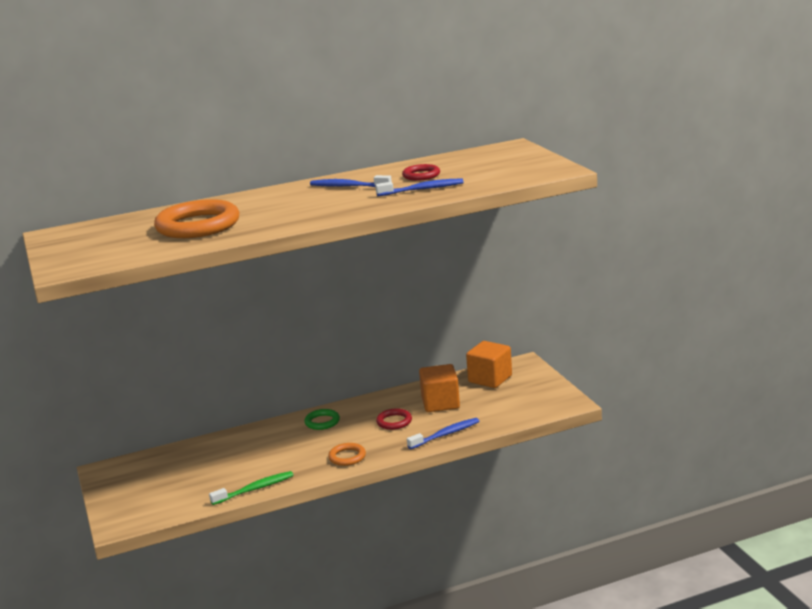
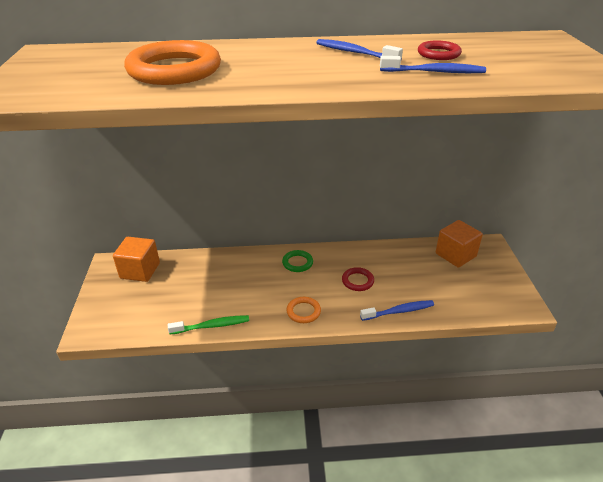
camera: 15 degrees right, 15 degrees up
(440, 403) = (404, 271): orange cube -> orange cube (140, 270)

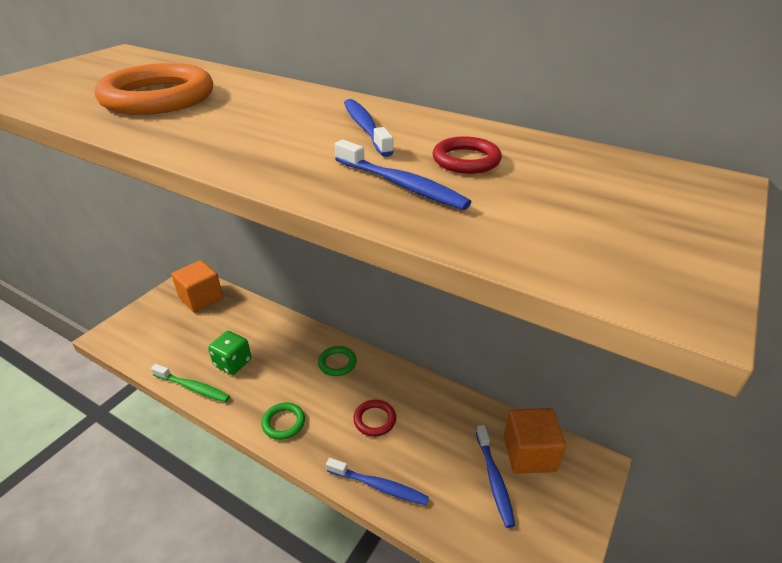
camera: 35 degrees right, 0 degrees up
(223, 297) = (233, 363): none -> green dice
(303, 311) = (283, 423): orange ring -> green ring
(452, 276) = (494, 479): none -> blue toothbrush

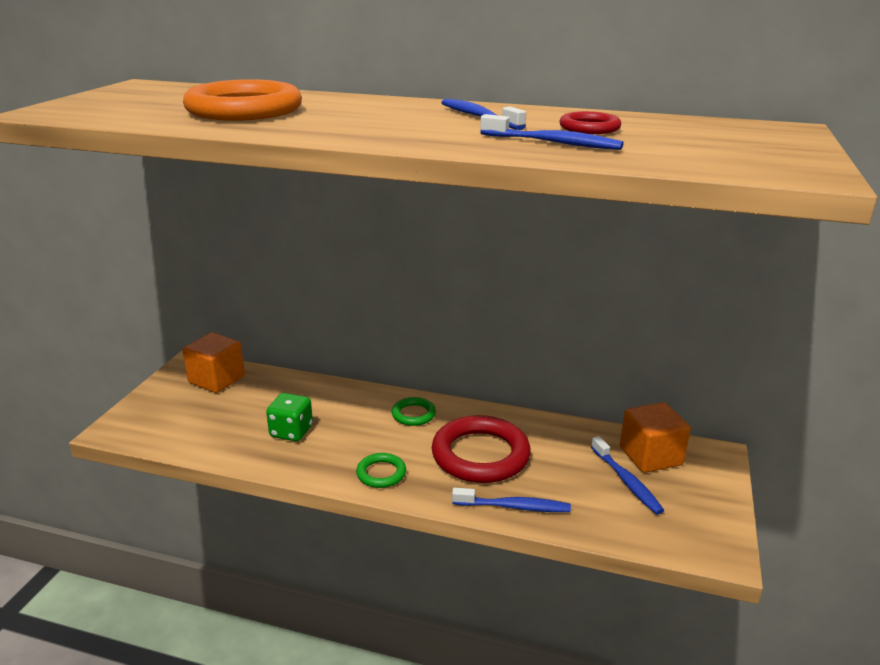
camera: 15 degrees left, 10 degrees down
(193, 388) = (256, 460): green toothbrush -> none
(374, 420) = (480, 455): red ring -> red ring, size x2.05

